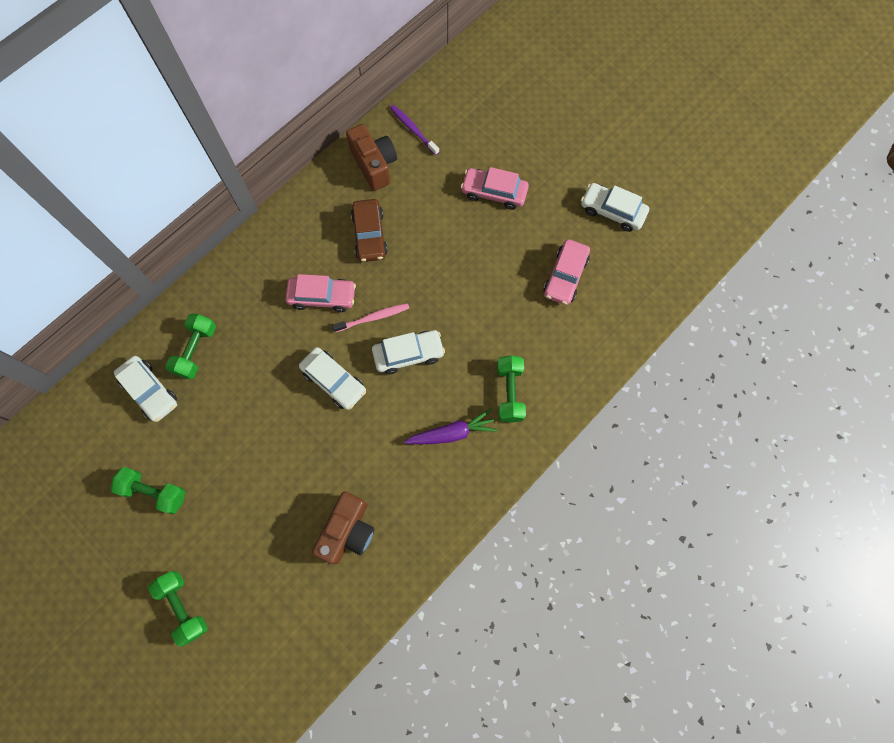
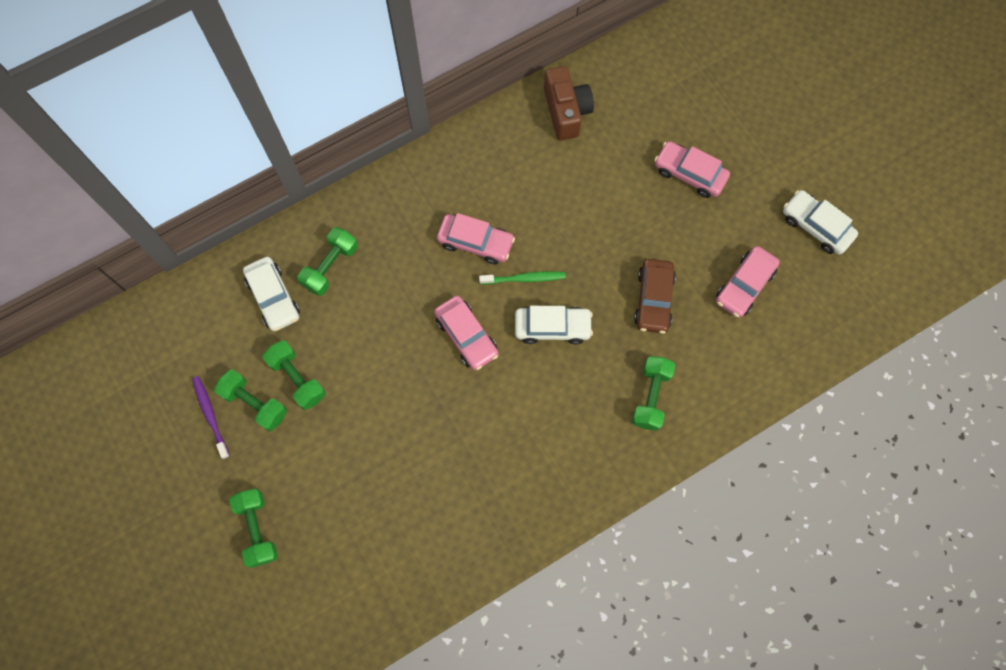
camera: 15 degrees right, 0 degrees up
(189, 459) = (297, 378): none -> green dumbbell
(334, 381) = (466, 336): white car -> pink car
(348, 531) = (443, 497): brown camera -> none
(370, 235) = (542, 188): brown car -> brown car (653, 299)
(373, 317) = (524, 278): pink toothbrush -> green toothbrush
(413, 129) = (618, 82): purple toothbrush -> purple toothbrush (210, 415)
(451, 433) = (577, 423): purple carrot -> none

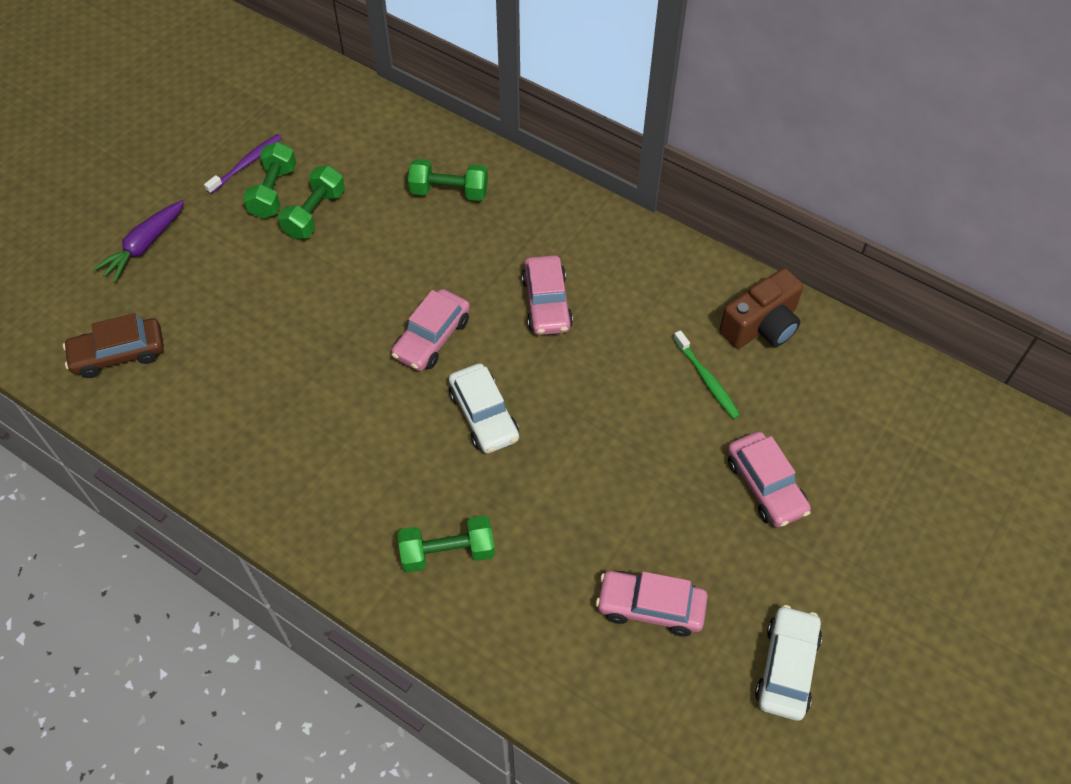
camera: 65 degrees right, 15 degrees down
(257, 529) = (145, 246): green dumbbell -> purple carrot
(274, 297) = (392, 161): white car -> none
(524, 278) = (529, 365): green toothbrush -> green toothbrush (707, 379)
(653, 299) = (574, 508): brown car -> brown car (119, 354)
(689, 174) = (765, 486): pink car -> pink car turned 150 degrees clockwise

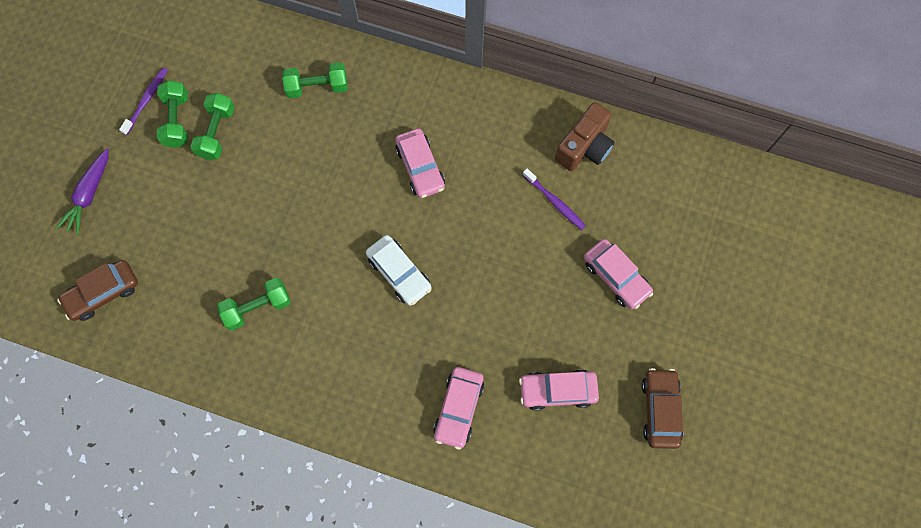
camera: 15 degrees left, 15 degrees up
(432, 337) = (342, 218): pink car -> pink car (459, 408)
(447, 552) = (404, 388): green dumbbell -> green dumbbell (258, 307)
(707, 379) = (555, 202): green toothbrush -> purple toothbrush
(786, 667) = (660, 410): white car -> brown car

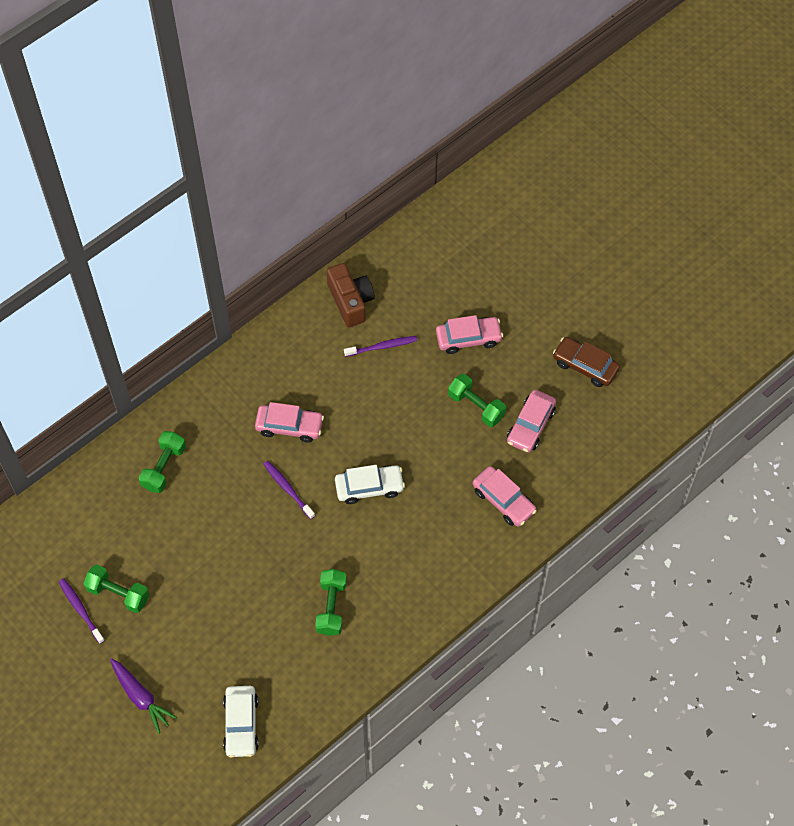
camera: 60 degrees left, 10 degrees down
(103, 293) = (241, 724): brown car -> white car
(217, 133) = (152, 566): green dumbbell -> green dumbbell (476, 406)
(356, 202) = (288, 489): none -> purple toothbrush

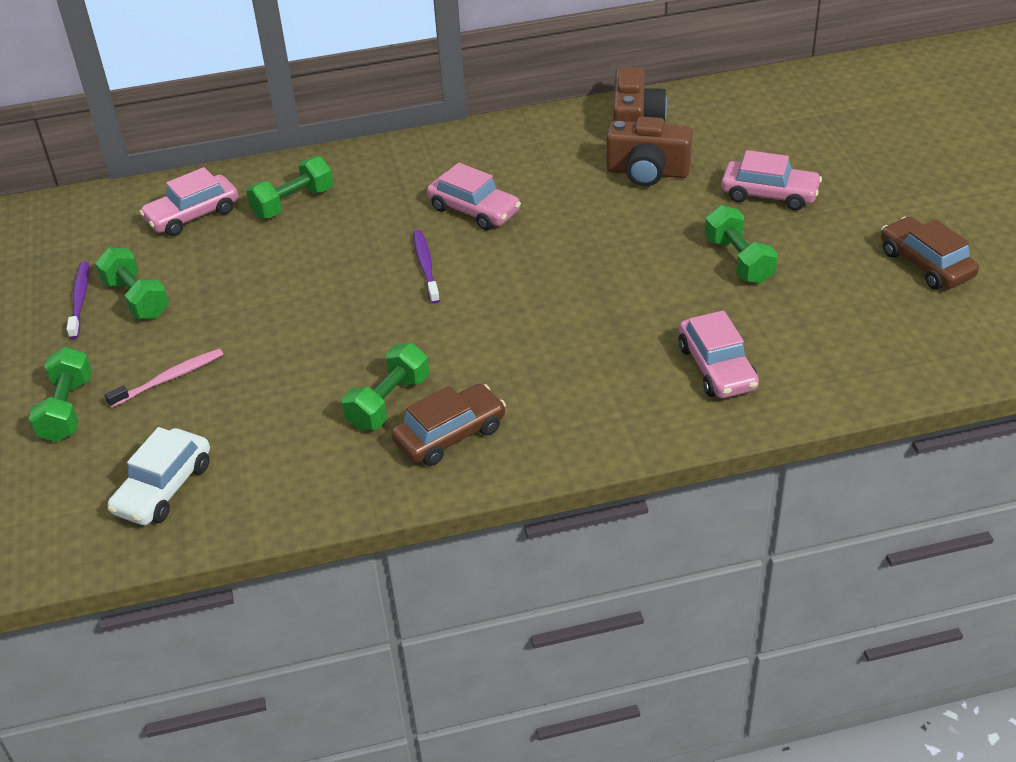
camera: 30 degrees right, 20 degrees down
(141, 697) = (67, 410): purple carrot -> green dumbbell
(187, 646) = (169, 378): none -> pink toothbrush
(369, 487) = (534, 296): white car -> none
(380, 615) = (450, 435): none -> brown car
(382, 346) = (647, 172): purple toothbrush -> brown camera
(530, 425) = (807, 301): pink car -> pink car (193, 215)

